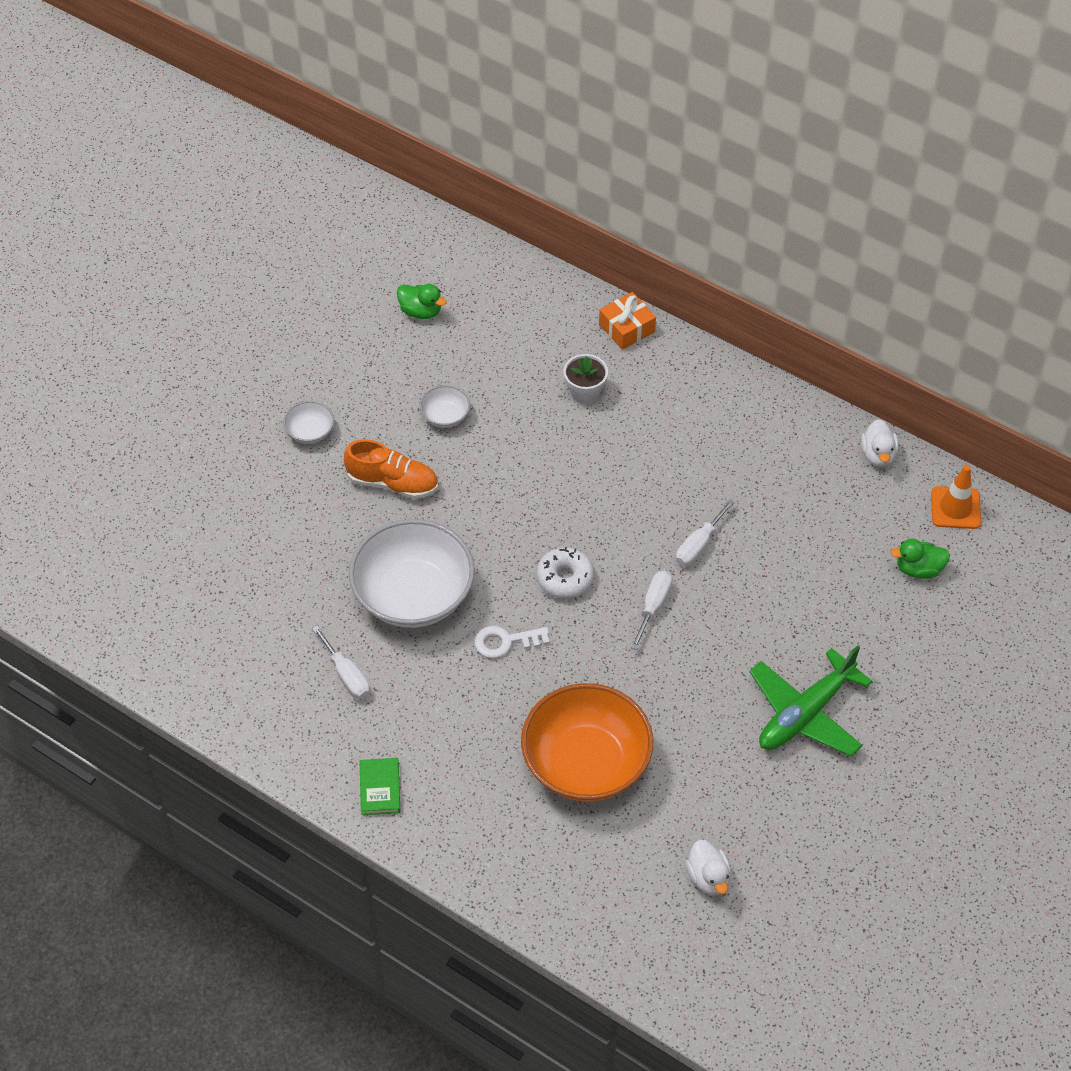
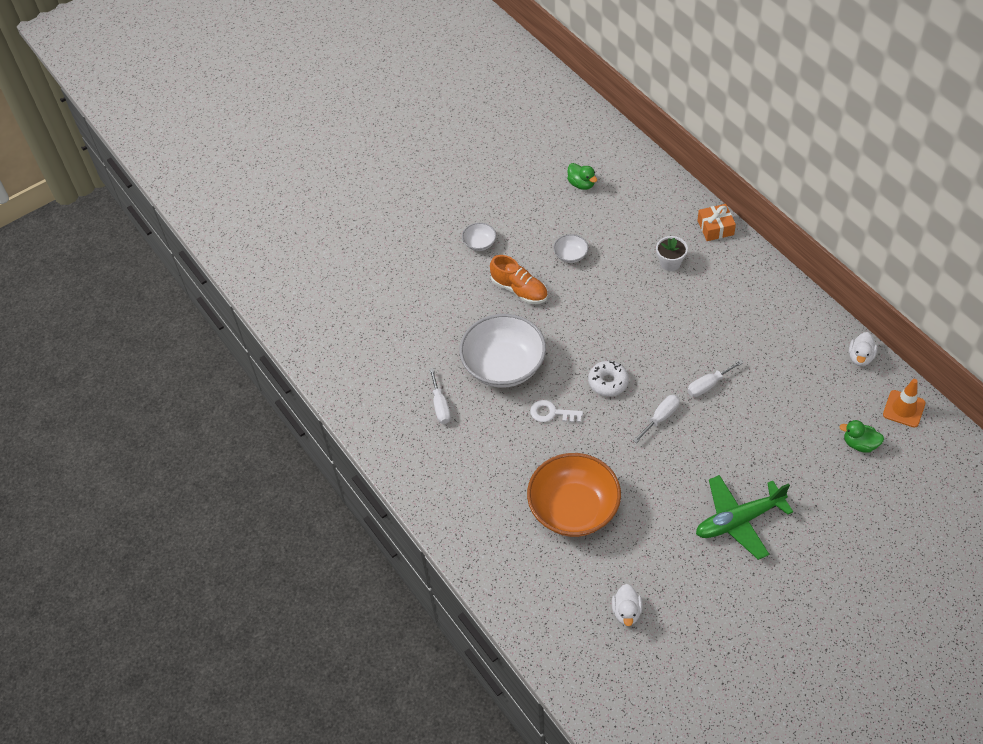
camera: 25 degrees right, 0 degrees up
(380, 788) = (432, 485): green book -> none

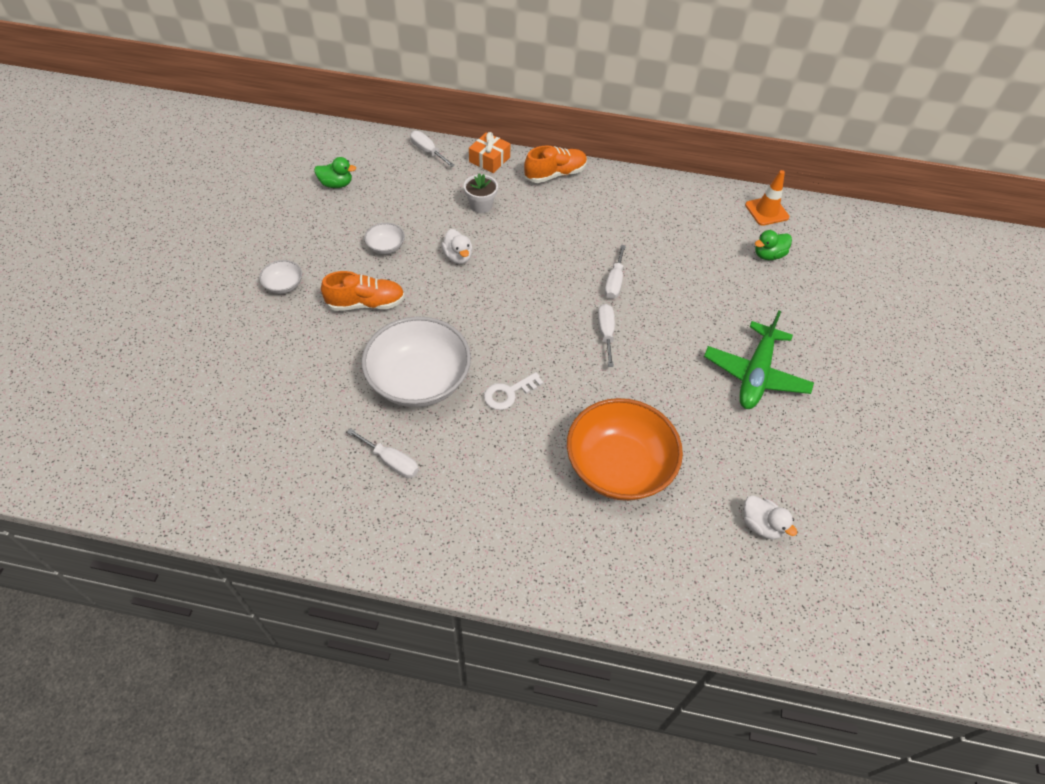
camera: 50 degrees left, 0 degrees up
(608, 382) = (530, 333): white donut -> none
(674, 193) = (428, 151): none -> white screwdriver
(755, 271) = (555, 174): none -> orange shoe
(860, 357) = (698, 193): white duck -> white duck (458, 257)

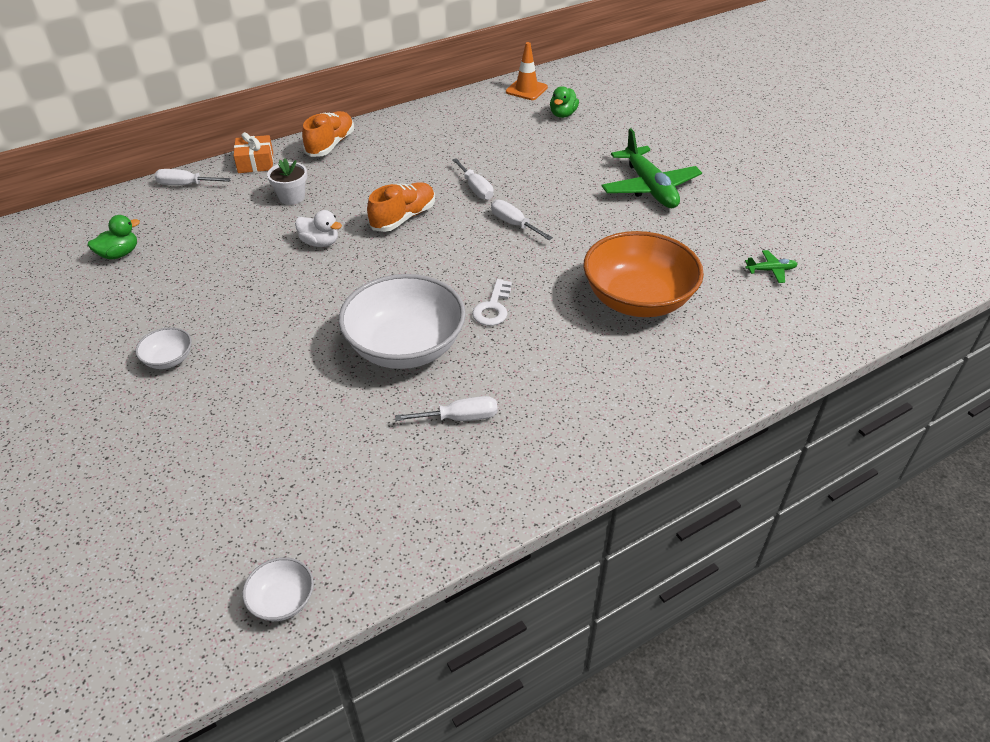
camera: 40 degrees left, 10 degrees down
(366, 303) = (277, 323): orange shoe -> orange shoe (403, 218)
(386, 247) = (239, 273): white bowl -> white bowl (282, 600)
(761, 525) = (771, 270): white duck -> green plane

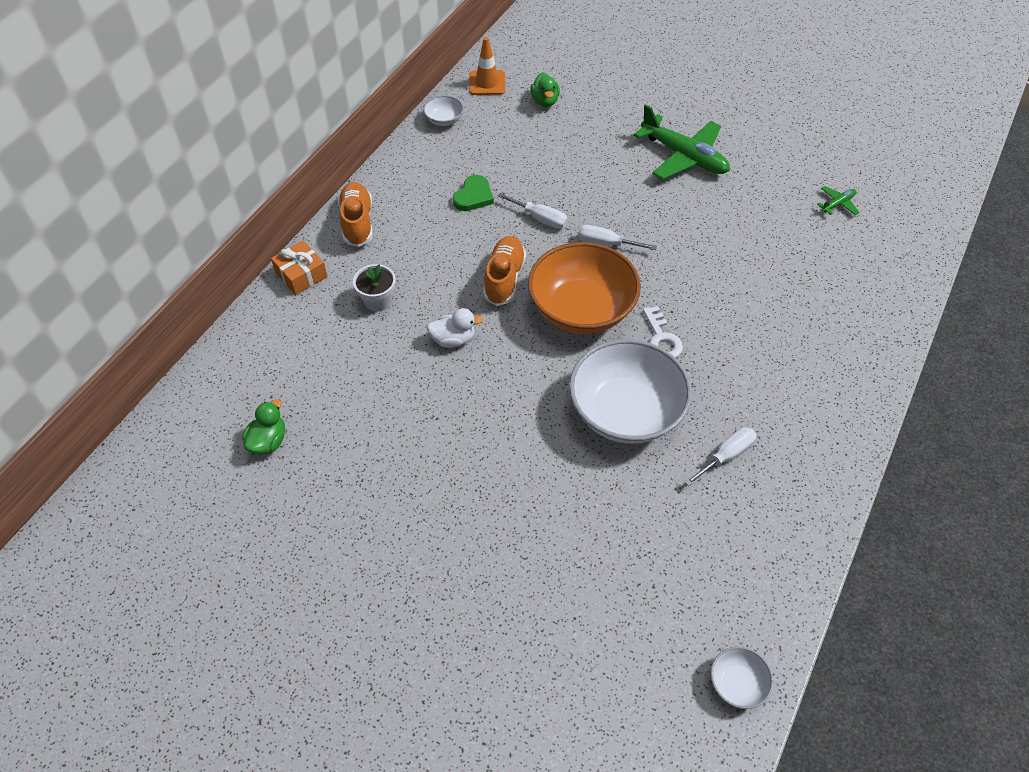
camera: 30 degrees left, 10 degrees up
(169, 359) = (434, 527): white bowl -> white bowl (444, 120)
(185, 185) = (254, 332): white screwdriver -> none
(437, 157) = (474, 196): none -> green heart
(637, 299) = (765, 278): orange bowl -> orange bowl (581, 309)

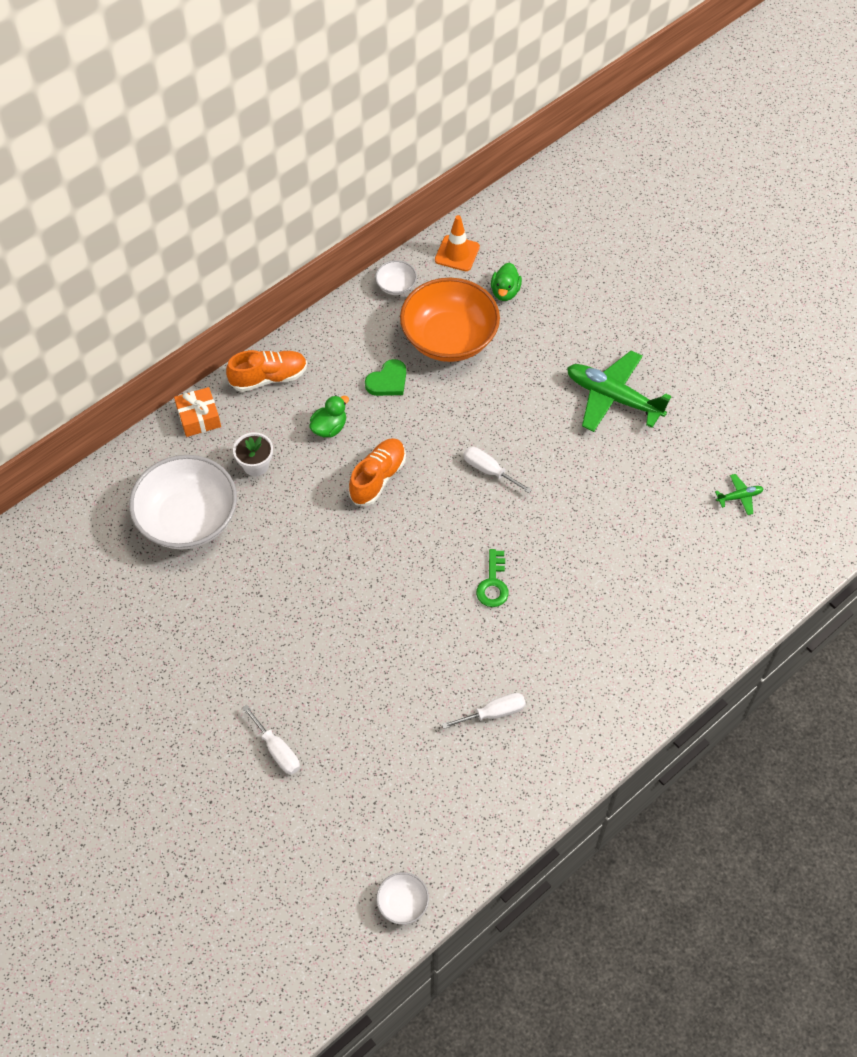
camera: 20 degrees right, 5 degrees up
(268, 441) = (114, 570): green duck -> green duck (329, 428)
(357, 222) = (269, 378): orange shoe -> orange shoe turned 60 degrees clockwise
(453, 339) = (306, 525): white duck -> none
(540, 218) = (439, 425): white screwdriver -> white screwdriver (277, 750)
(581, 309) = (434, 531): orange bowl -> orange bowl (449, 338)
(626, 412) = (426, 643): white bowl -> white bowl (188, 519)
(661, 338) = (493, 584): white key -> green key
(684, 157) = (613, 397): green plane -> green plane turned 150 degrees clockwise

